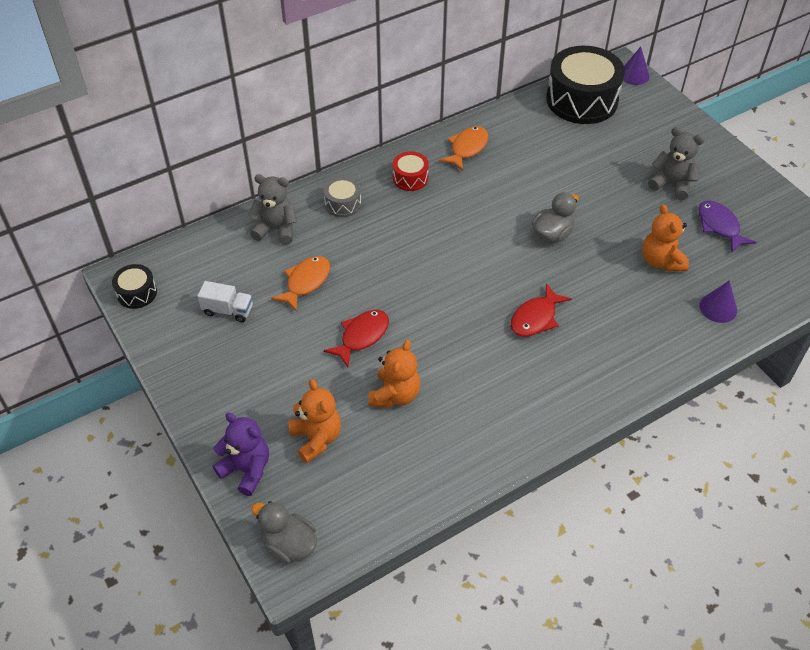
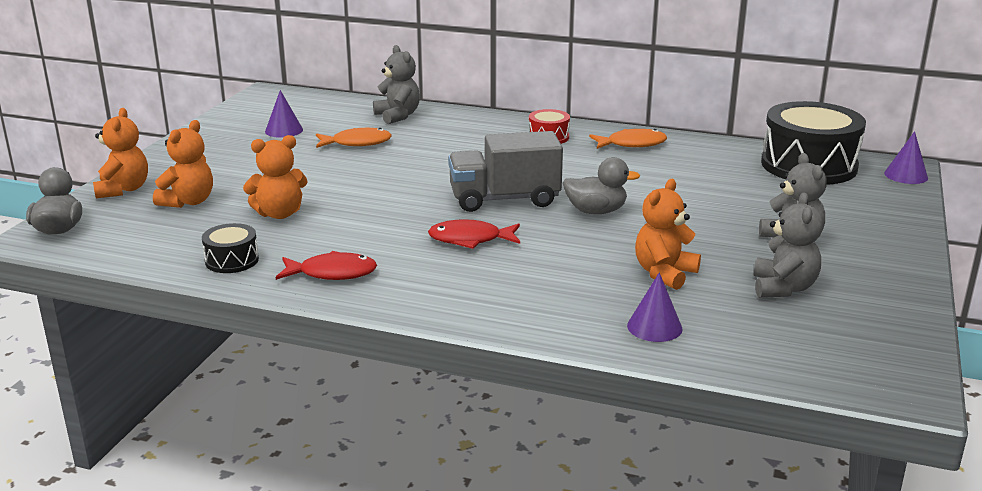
camera: 50 degrees right, 25 degrees down
(137, 293) = (257, 101): black drum -> black drum (232, 260)
(228, 310) = (284, 130): white truck -> purple cone
(246, 470) = (123, 189): purple teddy bear -> orange teddy bear
(343, 204) = (469, 126): grey drum -> none
(362, 336) = (328, 180): red fish -> red fish (332, 273)
(491, 264) = (504, 199): none -> grey truck
(719, 226) = (783, 288): purple fish -> grey teddy bear

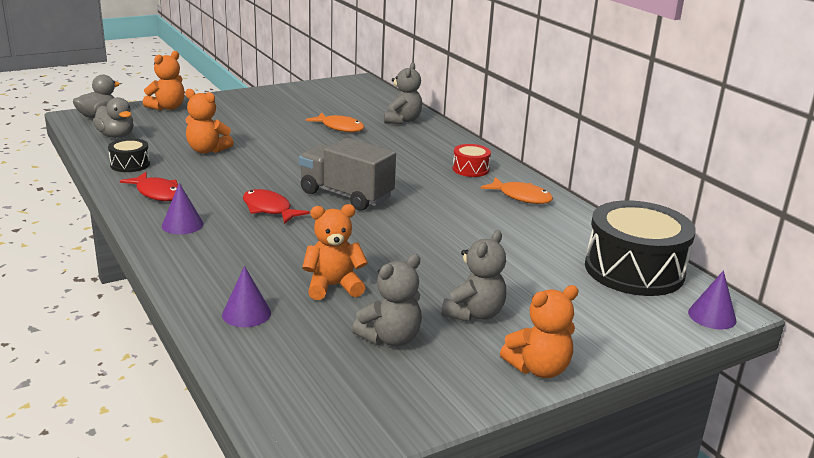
camera: 40 degrees right, 0 degrees up
(188, 202) = (181, 126): orange teddy bear -> orange teddy bear (538, 368)
(284, 130) = (316, 105): purple cone -> purple cone (182, 225)
(596, 211) = (386, 228): grey duck -> grey duck (116, 136)

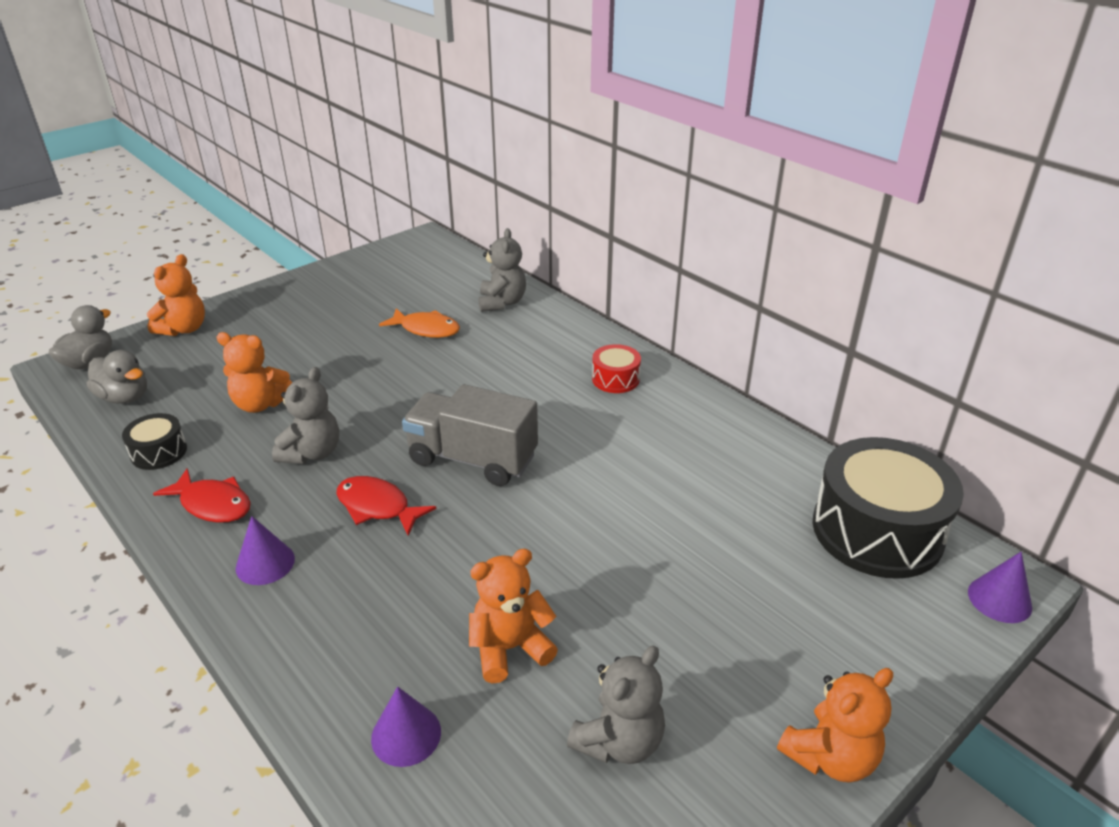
camera: 10 degrees left, 10 degrees up
(474, 314) = (711, 662): grey teddy bear -> grey teddy bear (312, 453)
(521, 197) = (694, 419): orange fish -> none

